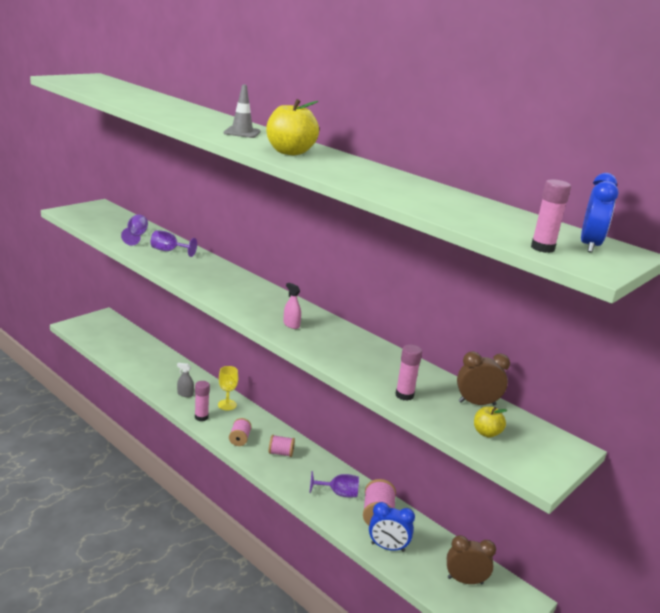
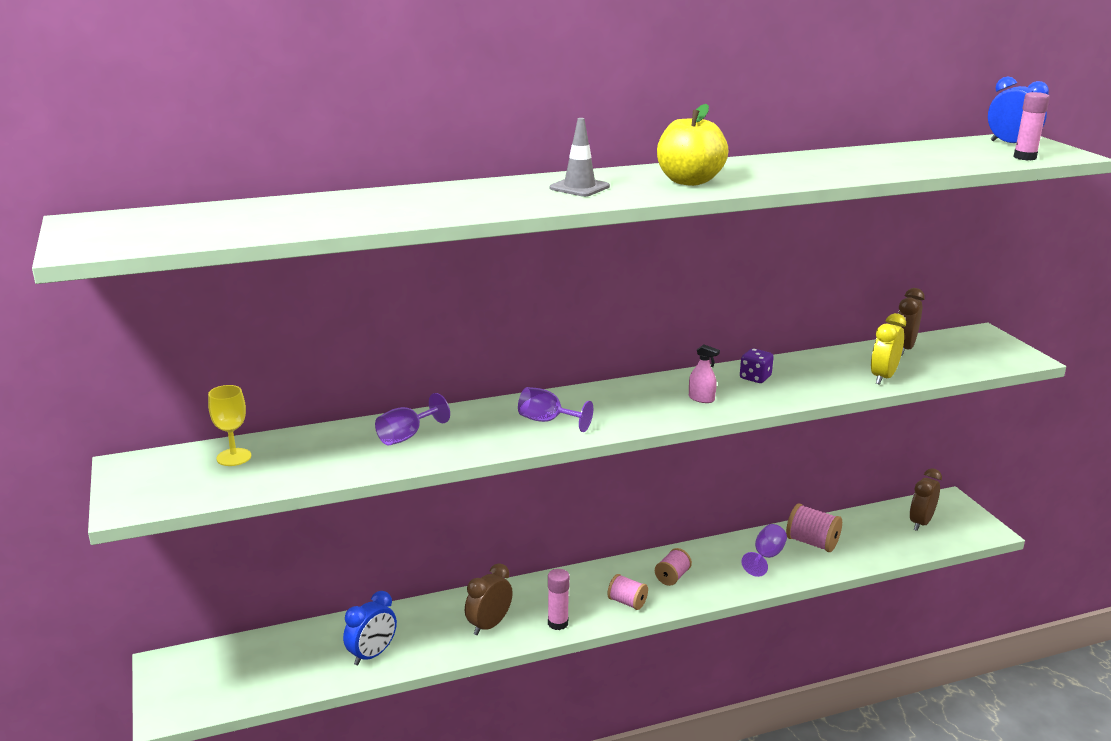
camera: 60 degrees left, 0 degrees up
(136, 236) = (320, 453): purple goblet -> purple goblet (547, 421)
(185, 394) = (489, 625): grey spray bottle -> brown clock
(227, 405) = (540, 593): yellow goblet -> yellow goblet (234, 457)
(291, 325) = (701, 398): pink spray bottle -> pink spray bottle turned 135 degrees counterclockwise
(345, 341) = (755, 378): none -> purple dice
(387, 547) = (863, 552): blue clock -> blue clock (372, 654)
(404, 395) = (883, 377): pink glue stick -> yellow clock
(486, 433) = (957, 359): yellow apple -> none

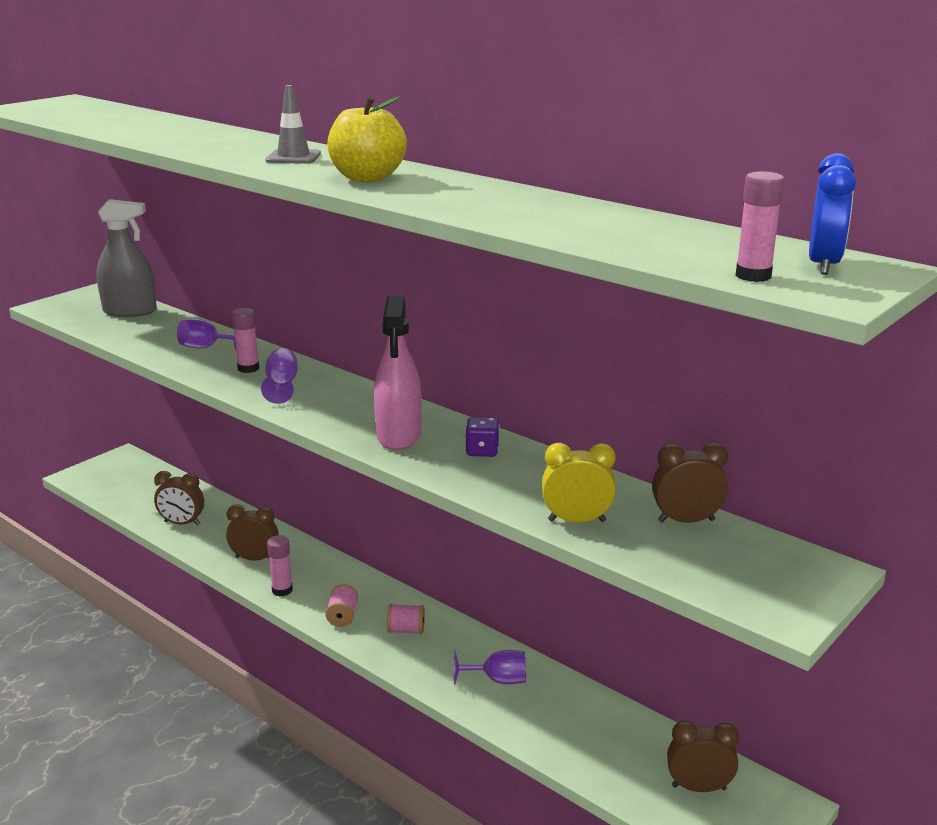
camera: 60 degrees right, 0 degrees up
(234, 457) = (130, 311): yellow goblet -> grey spray bottle
(372, 654) = (182, 523): blue clock -> brown clock
(488, 427) = (248, 368): none -> pink glue stick
(701, 398) = (399, 436): pink spray bottle -> pink spray bottle, size x2.22
(812, 542) = (559, 706): pink spool -> none

